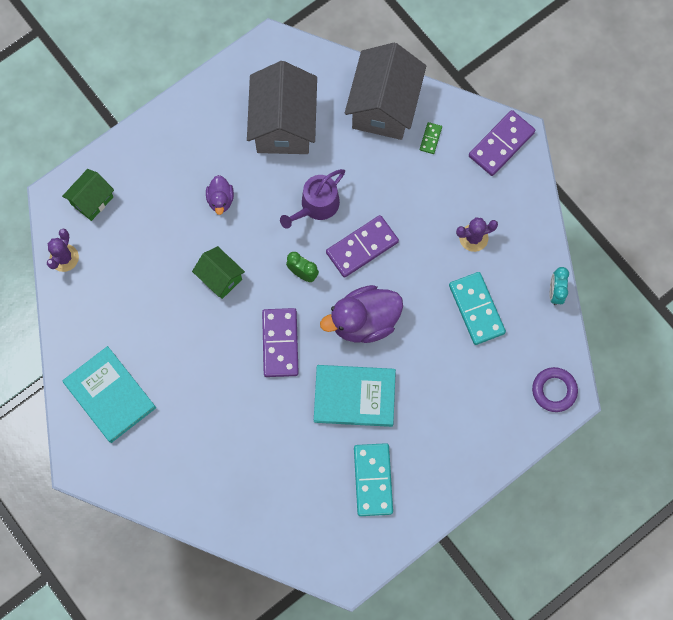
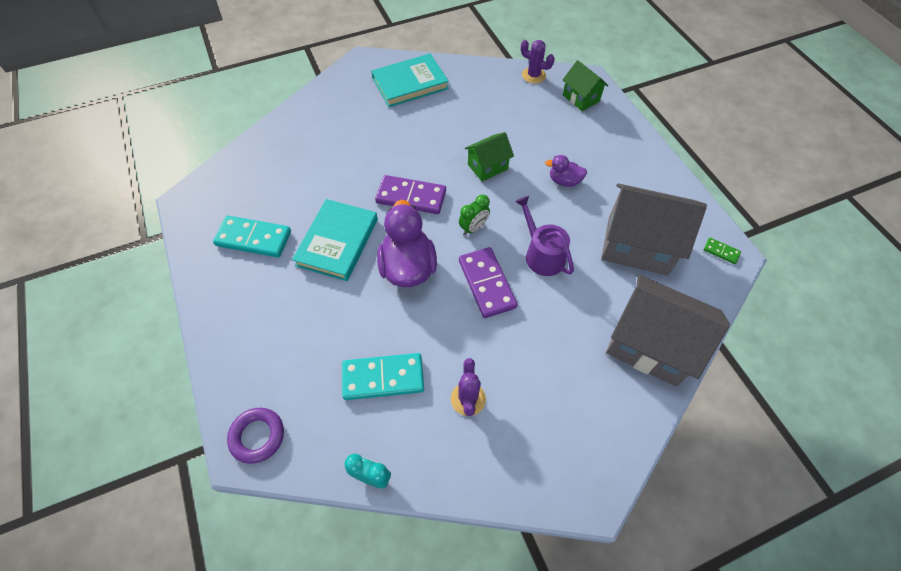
camera: 105 degrees right, 15 degrees down
(430, 138) = (603, 385): green domino -> green domino (721, 251)
(501, 144) = (584, 469): purple domino -> none

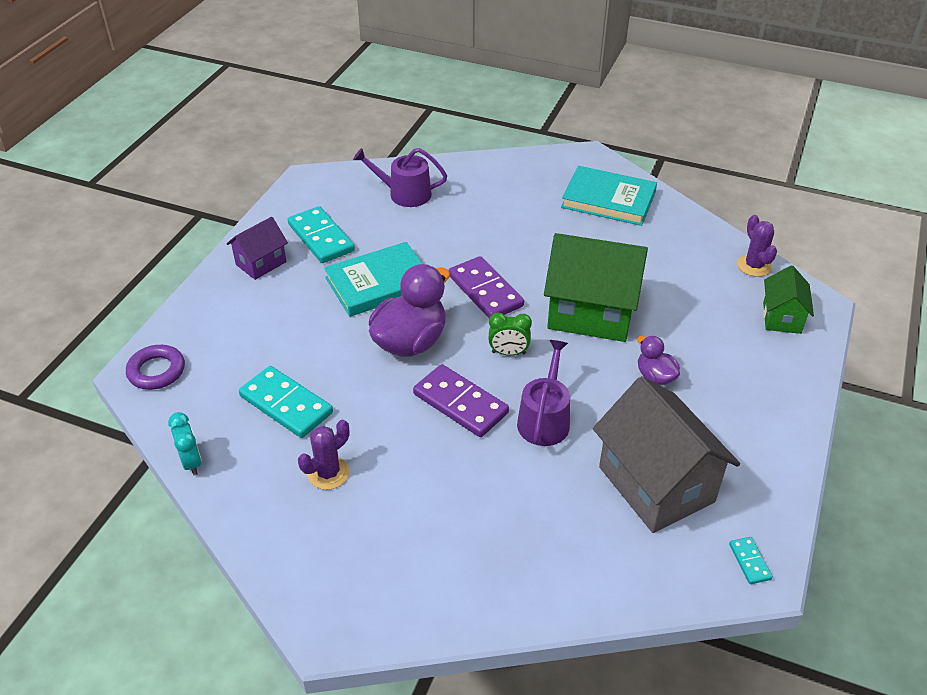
camera: 45 degrees right, 15 degrees down
(232, 291) = (261, 263): none -> purple house
(274, 164) = (404, 194): none -> purple watering can
(486, 284) = (460, 403): purple domino -> purple domino turned 75 degrees counterclockwise
(487, 167) = (591, 313): green house -> green house, size x1.88
(650, 345) = (547, 572): grey house -> none
(721, 251) = (749, 561): green domino -> turquoise domino

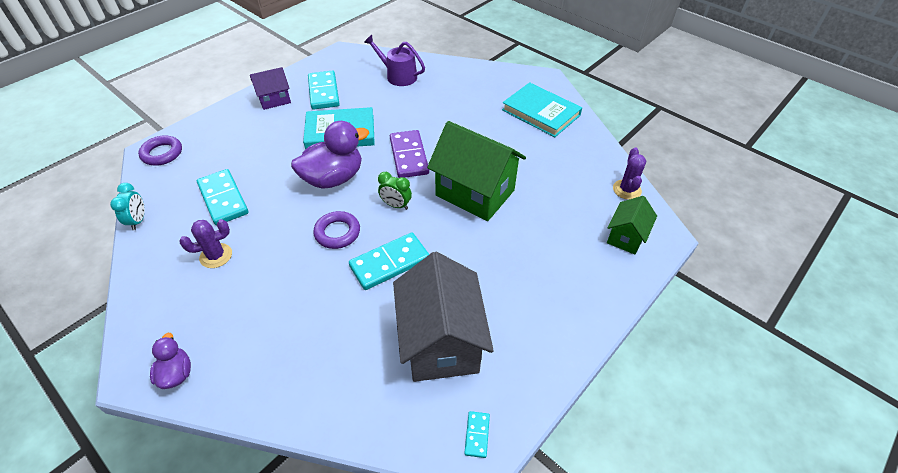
camera: 20 degrees right, 5 degrees up
(460, 403) = (337, 233): purple domino -> purple ring
(544, 419) = (389, 263): purple watering can -> turquoise domino
(655, 376) = (494, 255): purple duck -> purple duck (176, 373)

